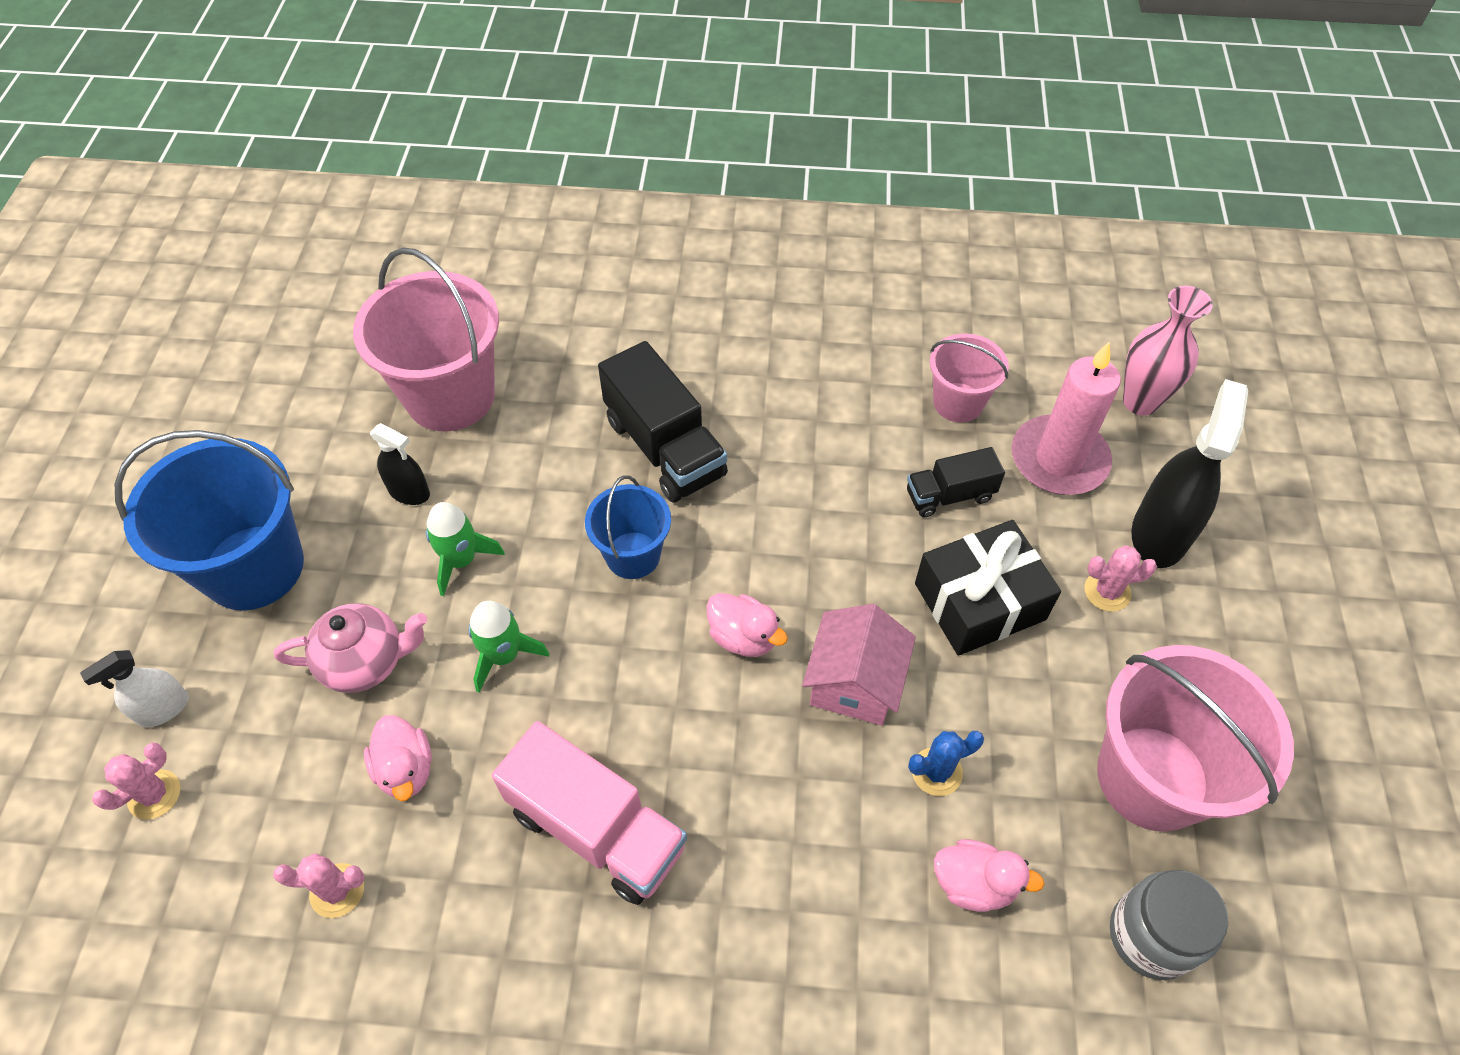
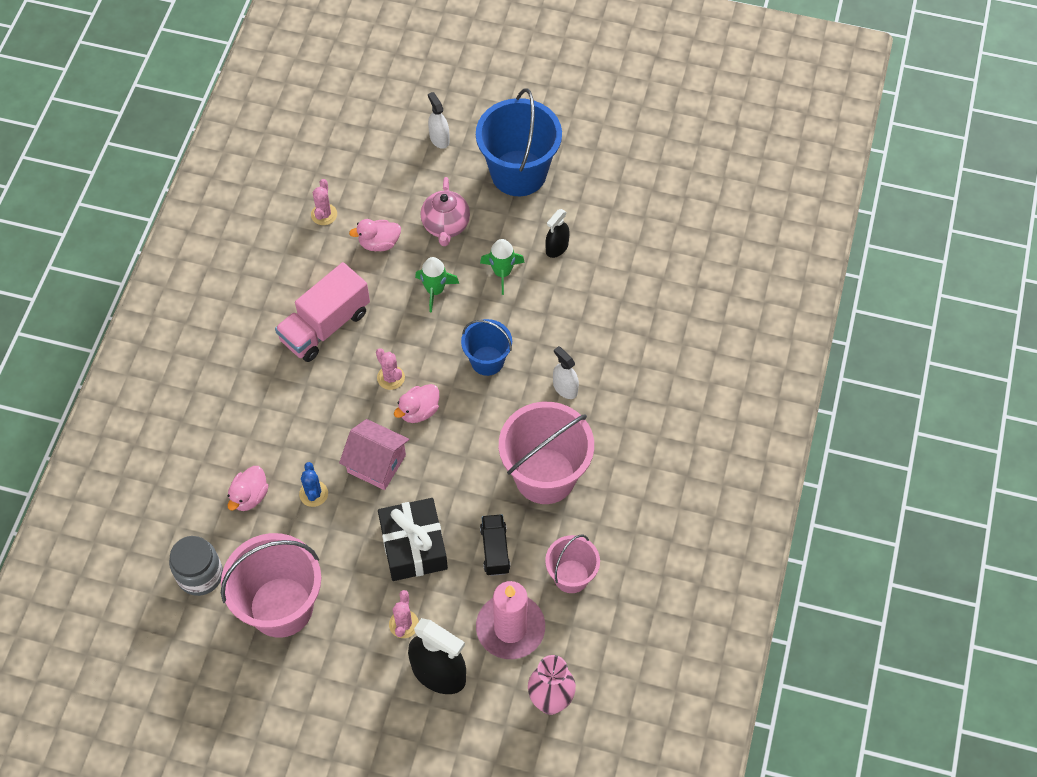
camera: 100 degrees right, 5 degrees up
(154, 794) = (392, 139): pink cactus -> pink cactus (391, 377)
(450, 396) = (629, 271): pink bucket -> pink bucket (545, 476)
(665, 448) = (565, 388): black truck -> white spray bottle

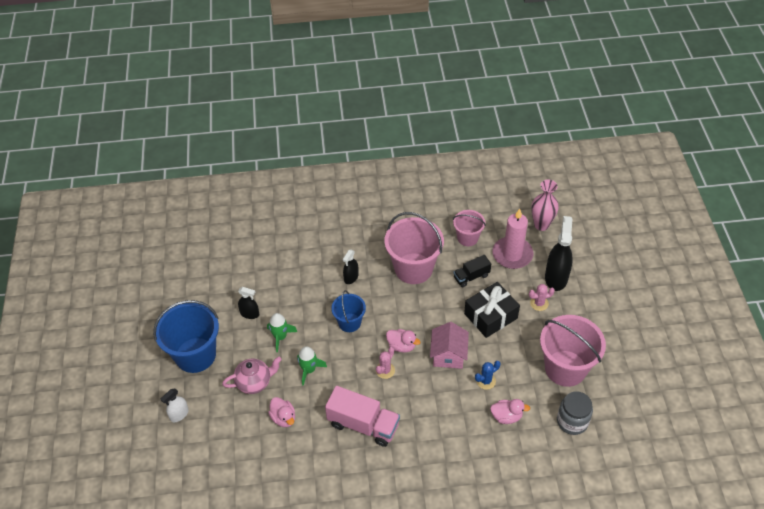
camera: 110 degrees left, 10 degrees down
(324, 214) = (271, 464): pink cactus -> none
(565, 388) = (351, 277): white spray bottle -> black spray bottle

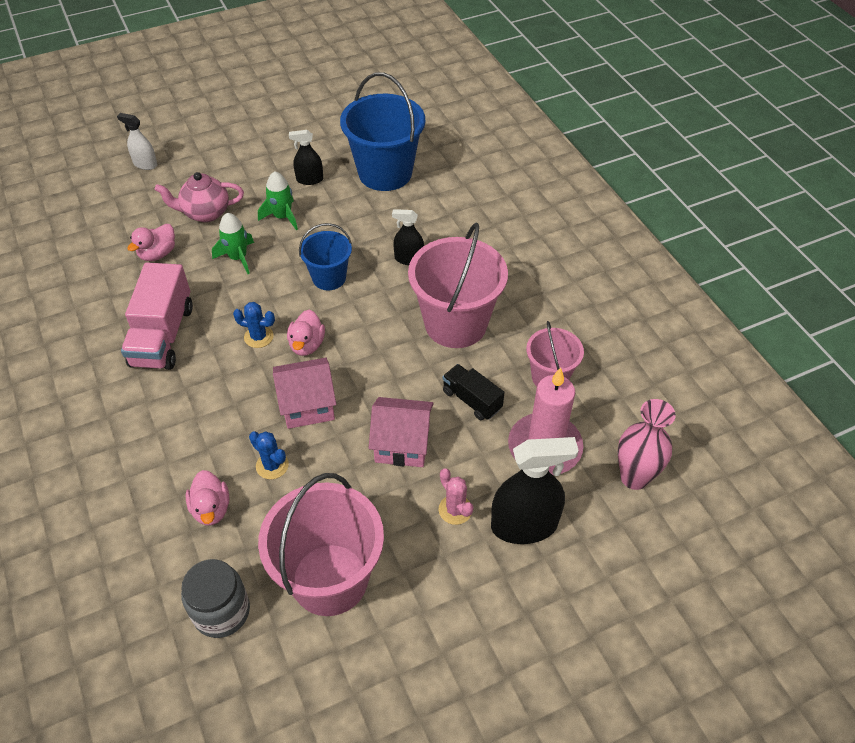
camera: 70 degrees right, 0 degrees up
(195, 355) = (232, 152): blue bucket -> blue bucket (385, 173)
(250, 314) = (309, 179): black spray bottle -> black spray bottle turned 90 degrees clockwise
(254, 382) = (205, 213): pink teapot -> pink teapot turned 120 degrees clockwise
(385, 370) = (258, 337): pink cactus -> blue cactus
(490, 316) = (402, 444): black gift -> pink house

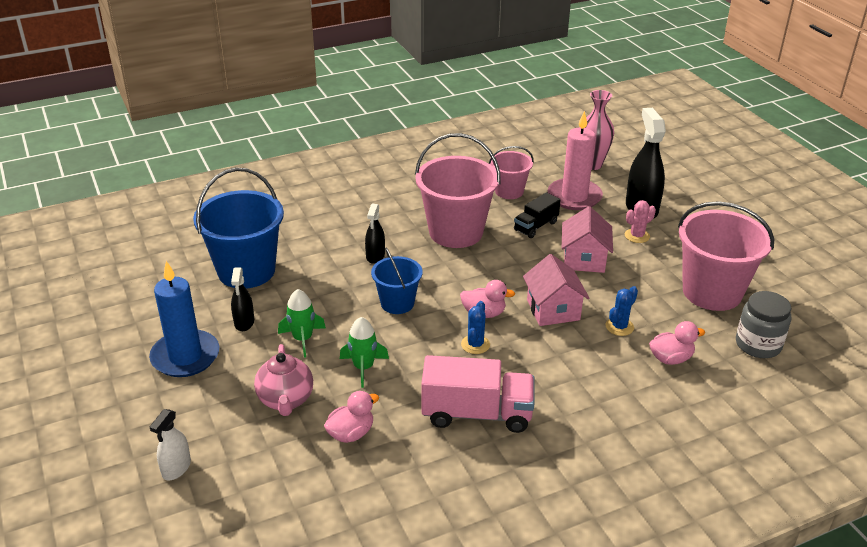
camera: 90 degrees left, 15 degrees down
(158, 254) = (351, 433): pink duck -> pink duck turned 75 degrees counterclockwise
(268, 152) = (185, 356): none -> blue candle

